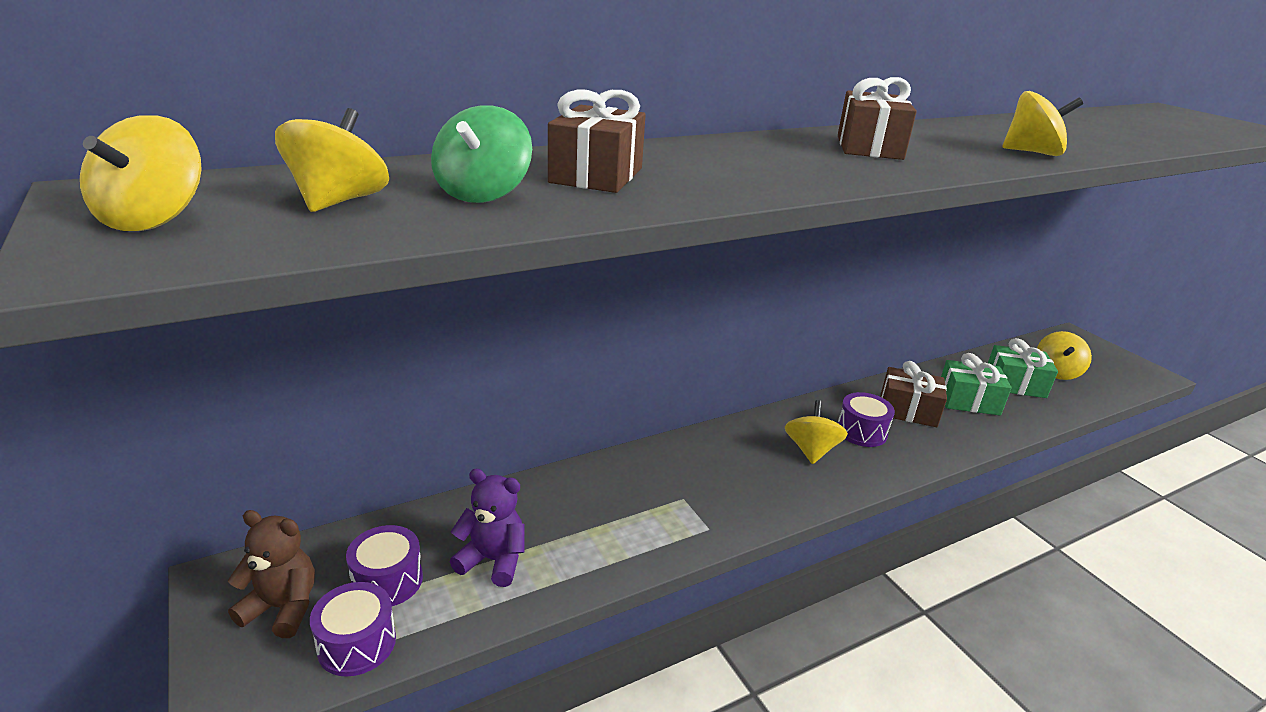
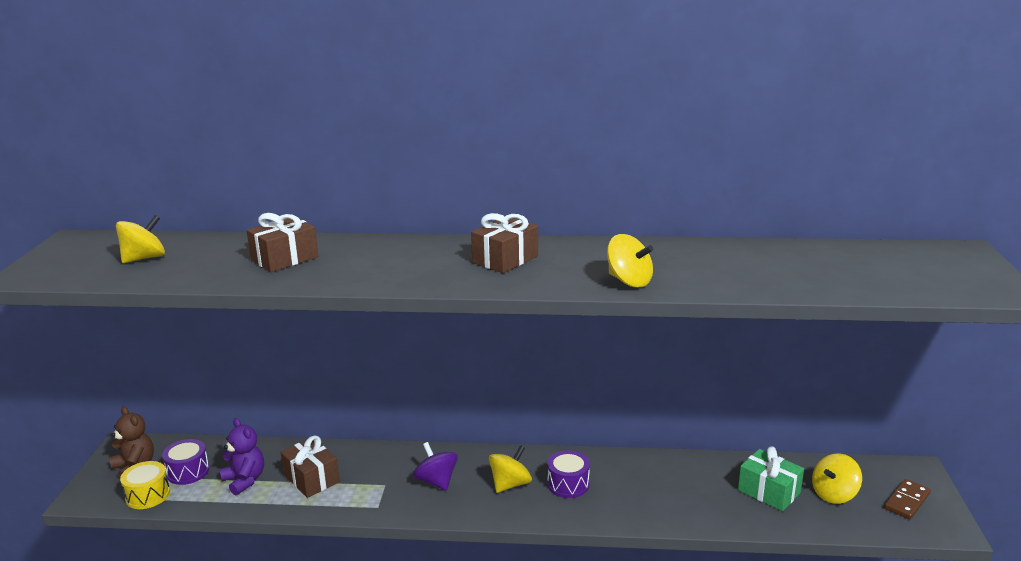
camera: 35 degrees right, 5 degrees down
(154, 219) = (69, 257): yellow spinning top -> none
(357, 643) = (148, 495): purple drum -> yellow drum
(483, 194) = (209, 263): green spinning top -> none
(734, 474) = (436, 481): none -> purple spinning top
(908, 410) = (631, 481): brown gift -> brown gift (311, 479)
(968, 401) = (698, 490): green gift -> none
(1103, 362) = (907, 501): none -> brown domino

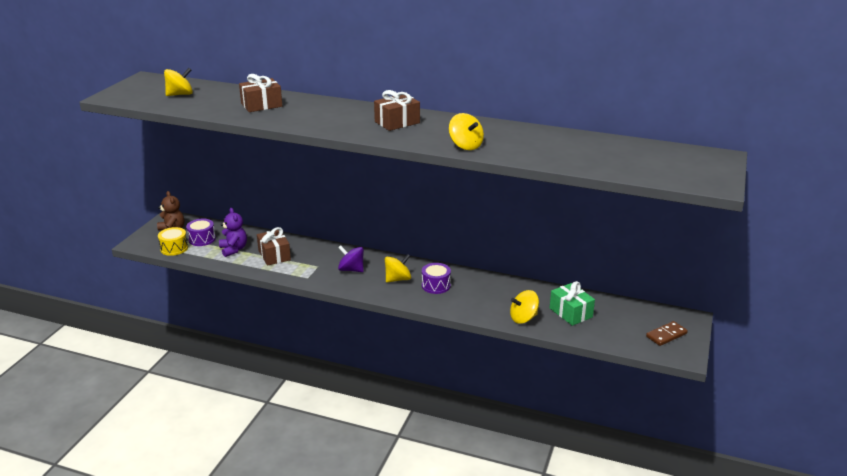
camera: 15 degrees right, 5 degrees up
(436, 481) = (351, 269): purple spinning top -> purple spinning top turned 45 degrees counterclockwise
(834, 494) = (616, 322): yellow spinning top -> yellow spinning top (523, 318)

